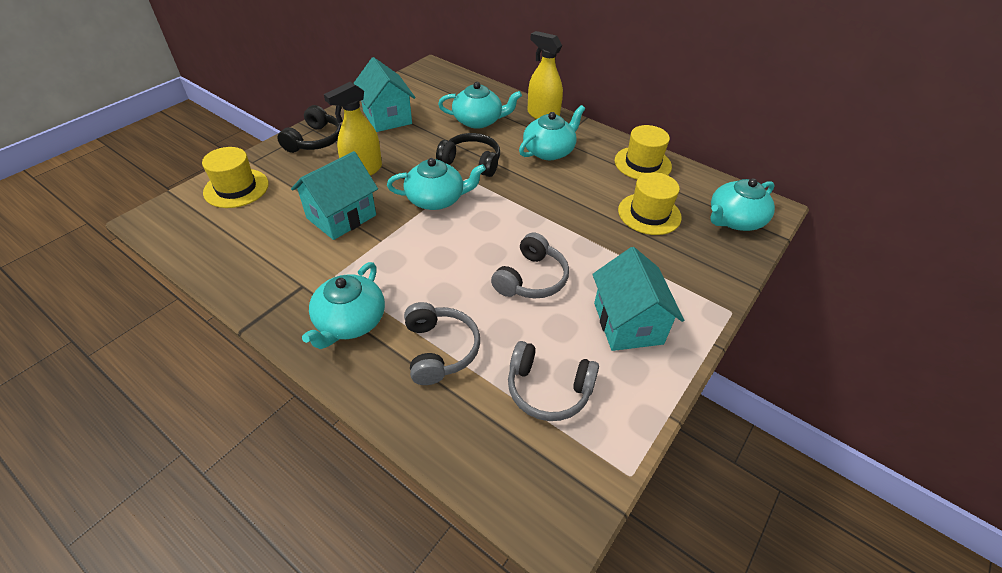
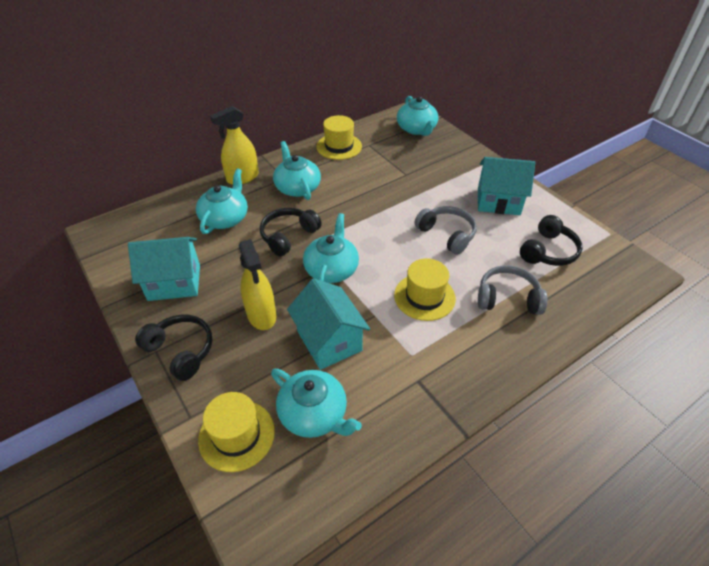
camera: 70 degrees left, 0 degrees up
(350, 321) = (469, 349): turquoise teapot -> turquoise teapot (314, 414)
(548, 389) = (548, 251): grey headphones -> black headphones
(649, 214) = (397, 161): yellow hat -> yellow hat (424, 297)

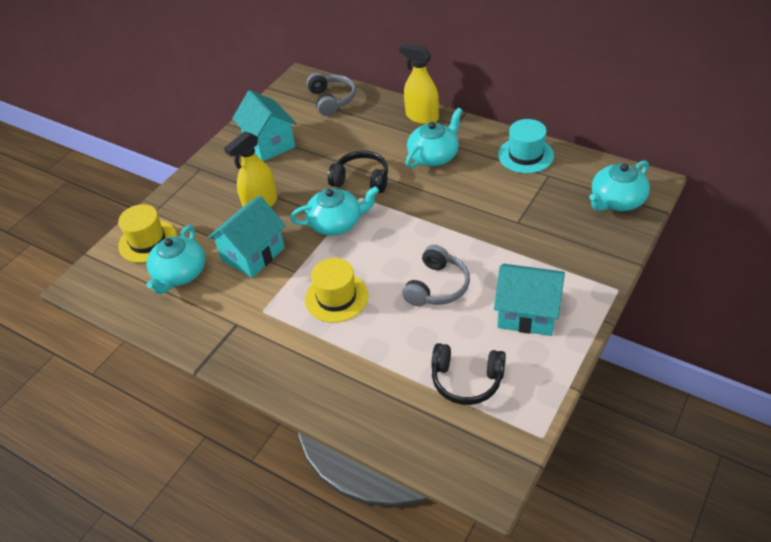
camera: 70 degrees right, 0 degrees up
(181, 351) = (206, 180): black headphones -> none
(225, 218) = (359, 133): turquoise teapot -> none
(339, 146) = (525, 155): yellow hat -> turquoise hat
(498, 201) = (527, 313): turquoise house -> turquoise house turned 60 degrees counterclockwise
(508, 298) = (369, 361): grey headphones -> grey headphones (332, 100)

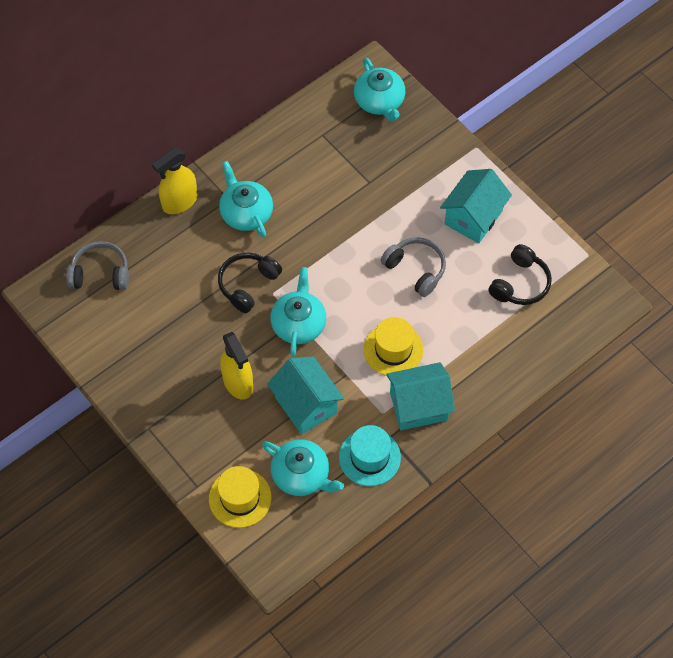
camera: 75 degrees left, 15 degrees up
(269, 143) = (143, 352): turquoise house -> turquoise house (418, 406)
(525, 155) = (286, 140): turquoise hat -> turquoise hat (369, 457)

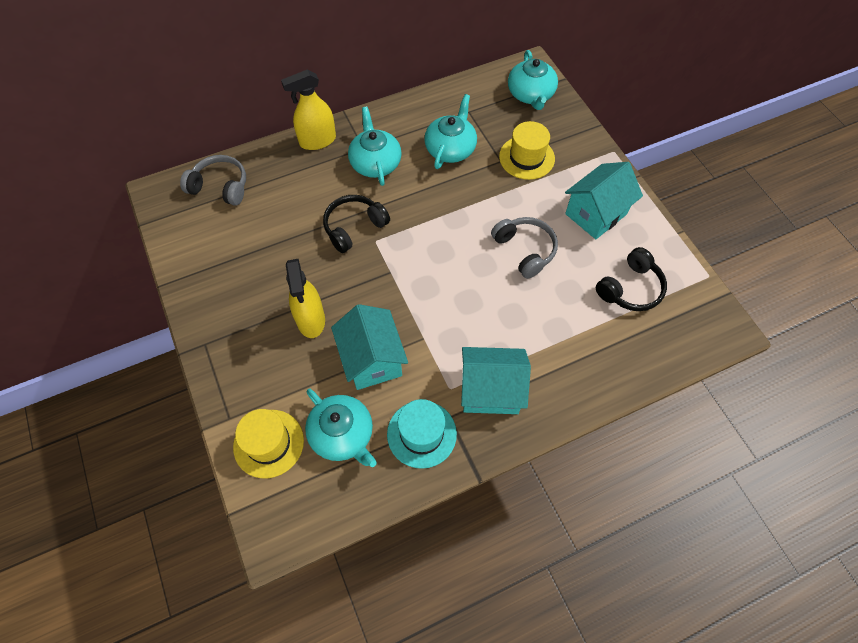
camera: 15 degrees right, 0 degrees up
(299, 323) = (391, 276): turquoise teapot -> turquoise teapot (450, 148)
(393, 349) = (480, 324): yellow hat -> yellow hat (526, 157)

